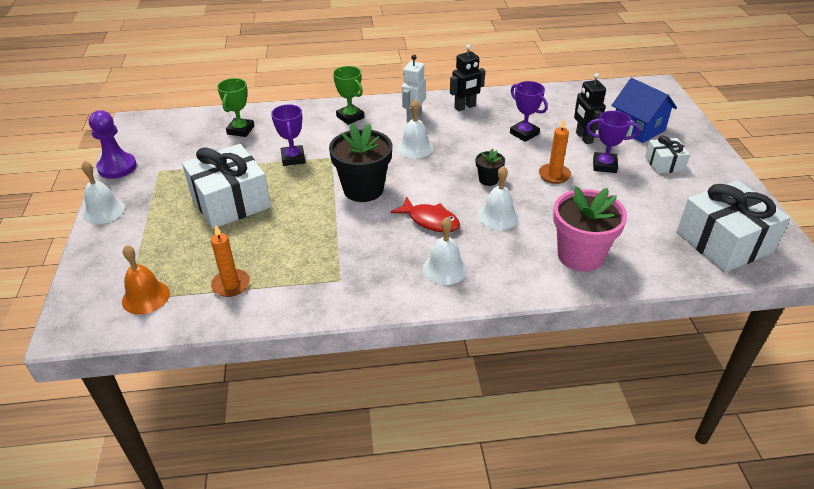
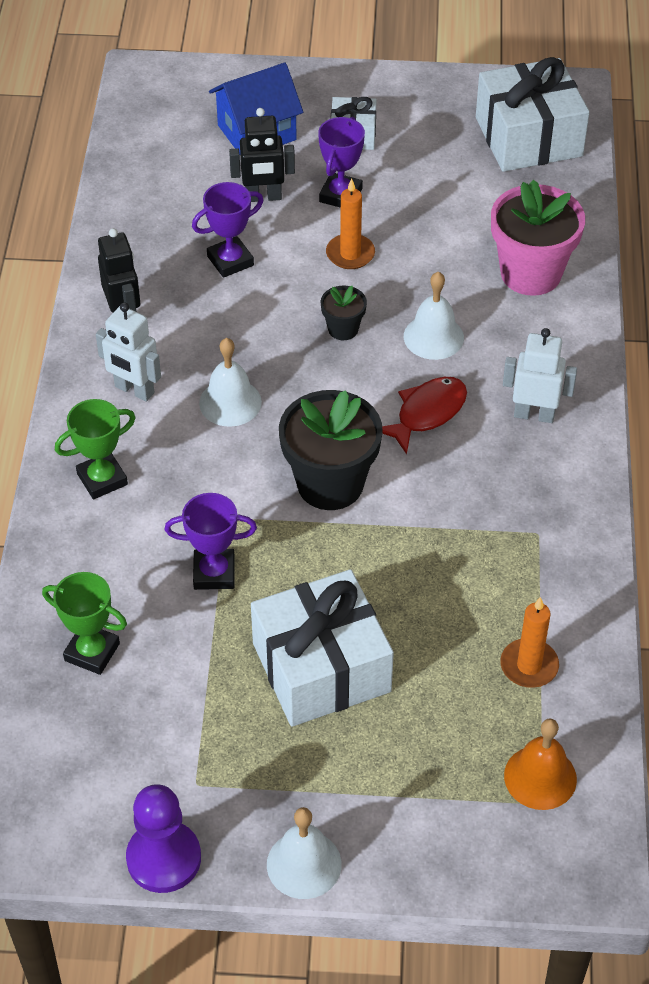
camera: 80 degrees left, 10 degrees up
(444, 269) = (534, 414): white bell -> white robot

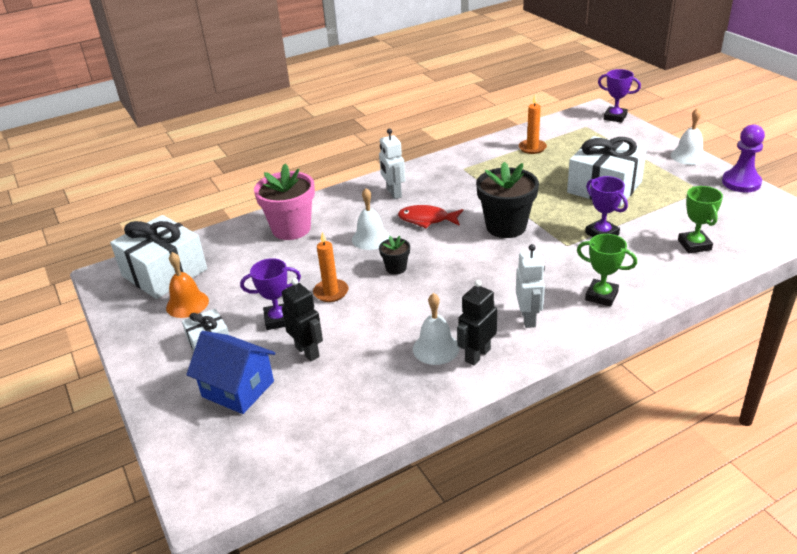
camera: 120 degrees left, 15 degrees down
(230, 261) = (382, 335): purple trophy -> purple trophy (615, 117)
(230, 402) = (494, 280): white bell -> white bell (436, 348)
(540, 777) = (576, 130): orange bell -> orange bell (187, 304)

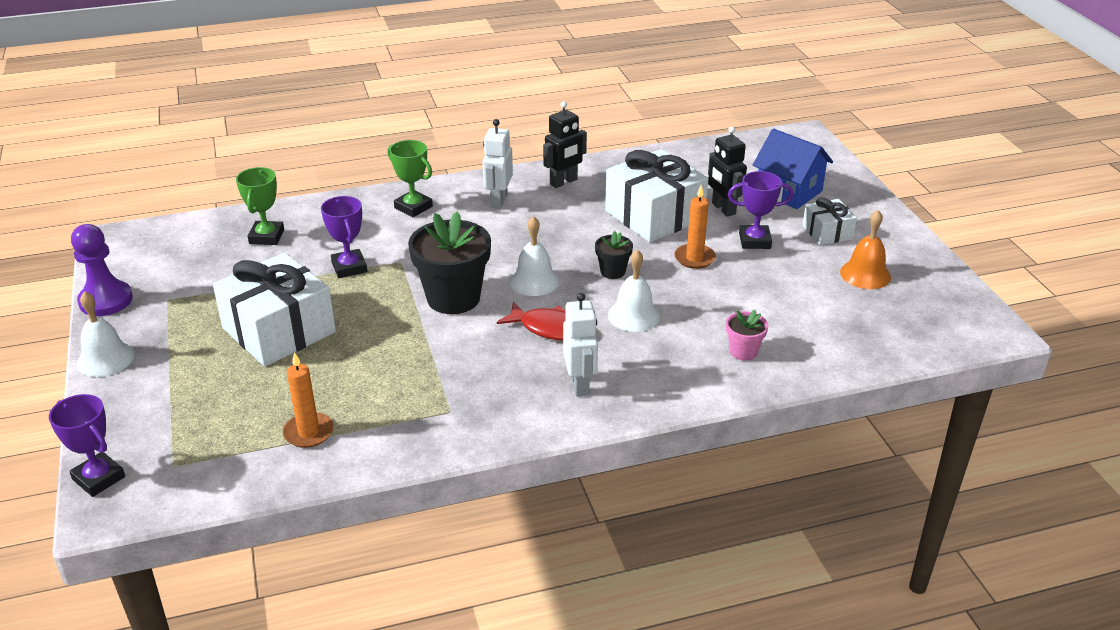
camera: 170 degrees left, 0 degrees up
(164, 272) = (911, 319): white gift -> white gift (654, 215)
(291, 229) = (743, 351): pink flower pot -> pink flower pot, size x0.49
(436, 348) = (599, 192): white bell -> white bell (534, 281)

